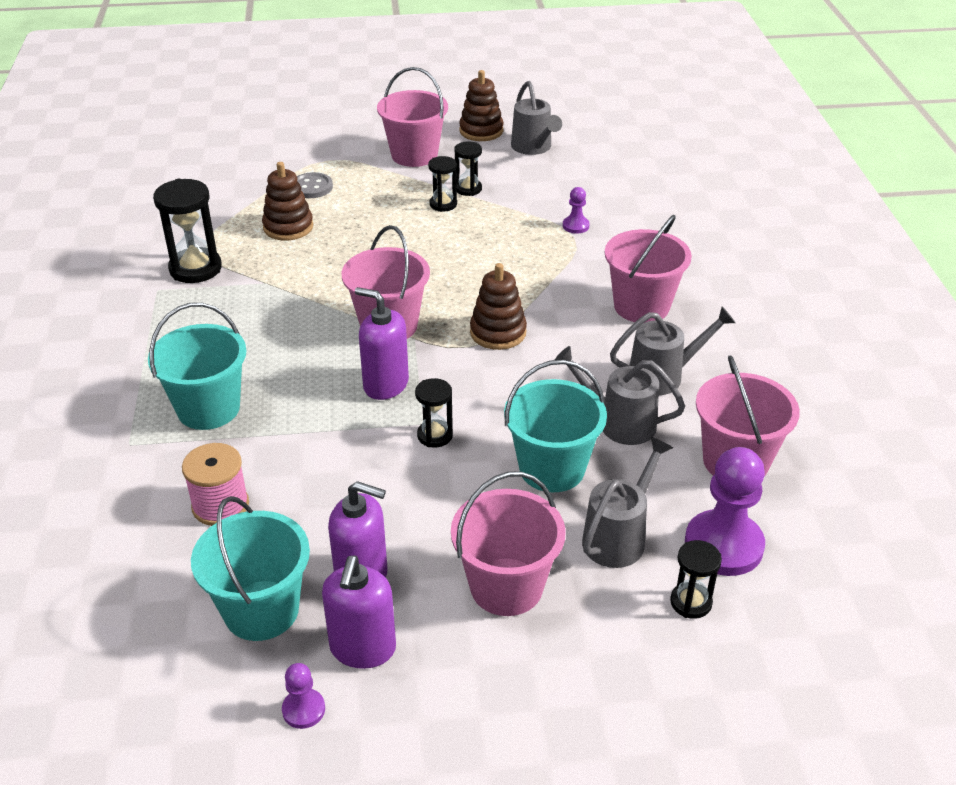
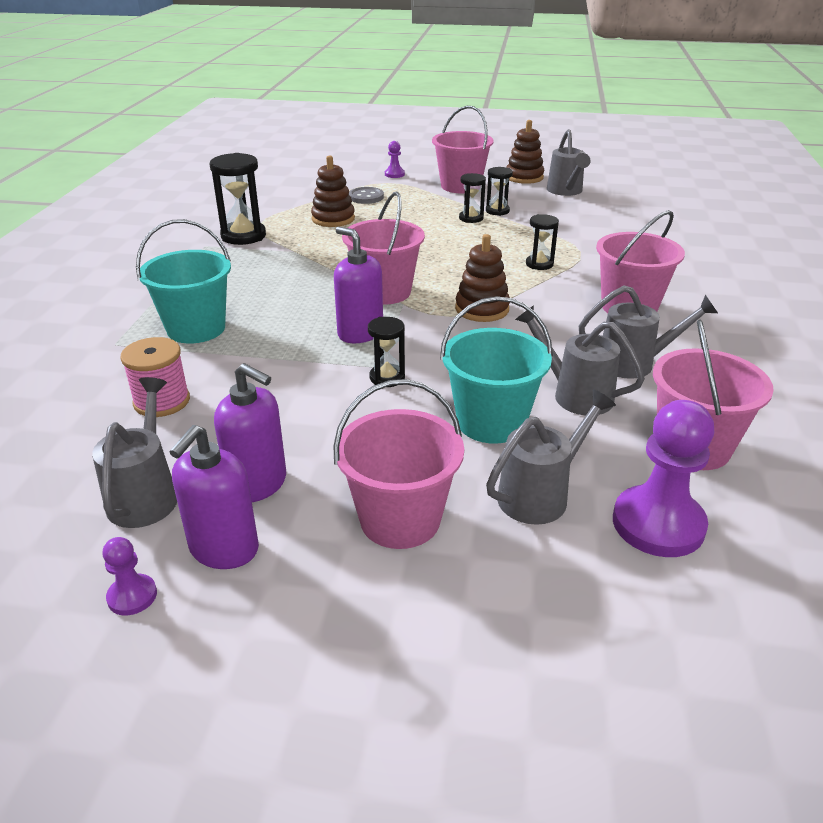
camera: 15 degrees right, 5 degrees down
(261, 610) = (146, 494): turquoise bucket -> grey watering can
(575, 226) = (585, 244): purple pawn -> purple pawn (394, 174)
(691, 602) = (602, 575): black hourglass -> black hourglass (539, 264)

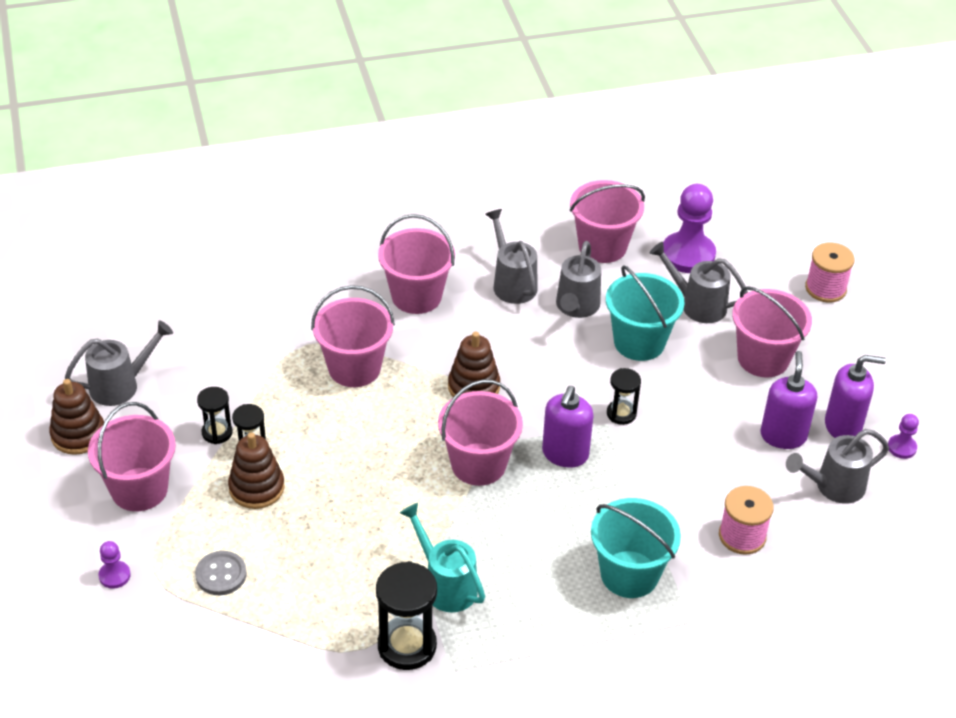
camera: 115 degrees left, 10 degrees up
(278, 257) = (445, 584): none -> turquoise watering can
(333, 219) = (312, 579): brown stacking toy -> brown stacking toy (256, 488)
(520, 671) = (825, 288): none -> pink spool
(539, 264) = (354, 368): black hourglass -> pink bucket

